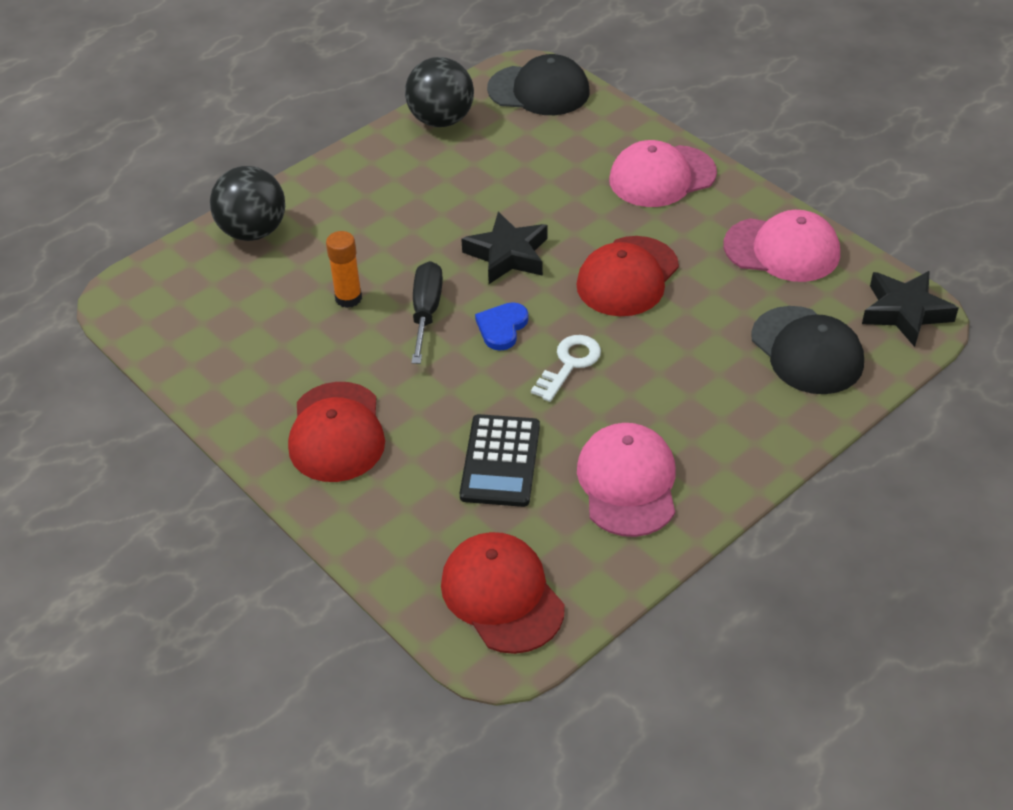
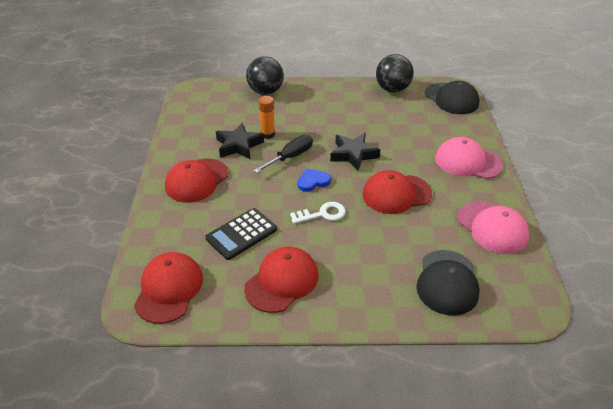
camera: 40 degrees right, 5 degrees down
(627, 483) = (282, 281): pink cap -> red cap
(905, 312) = (529, 299): black star -> black star (238, 145)

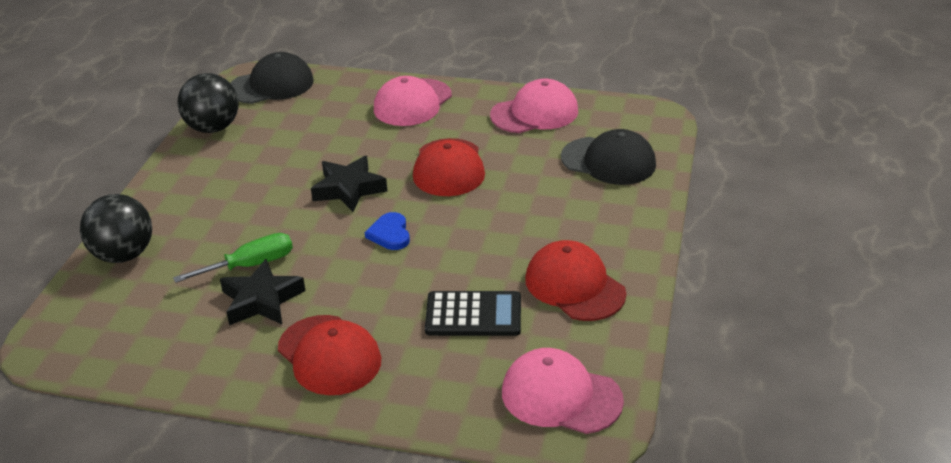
camera: 75 degrees left, 5 degrees down
(169, 289) = (561, 396): red cap -> pink cap
(241, 234) = (473, 315): black calculator -> black calculator turned 60 degrees counterclockwise
(268, 134) = (250, 265): orange glue stick -> green screwdriver
(290, 157) = (322, 248): black screwdriver -> none
(322, 214) = (462, 235): white key -> none

